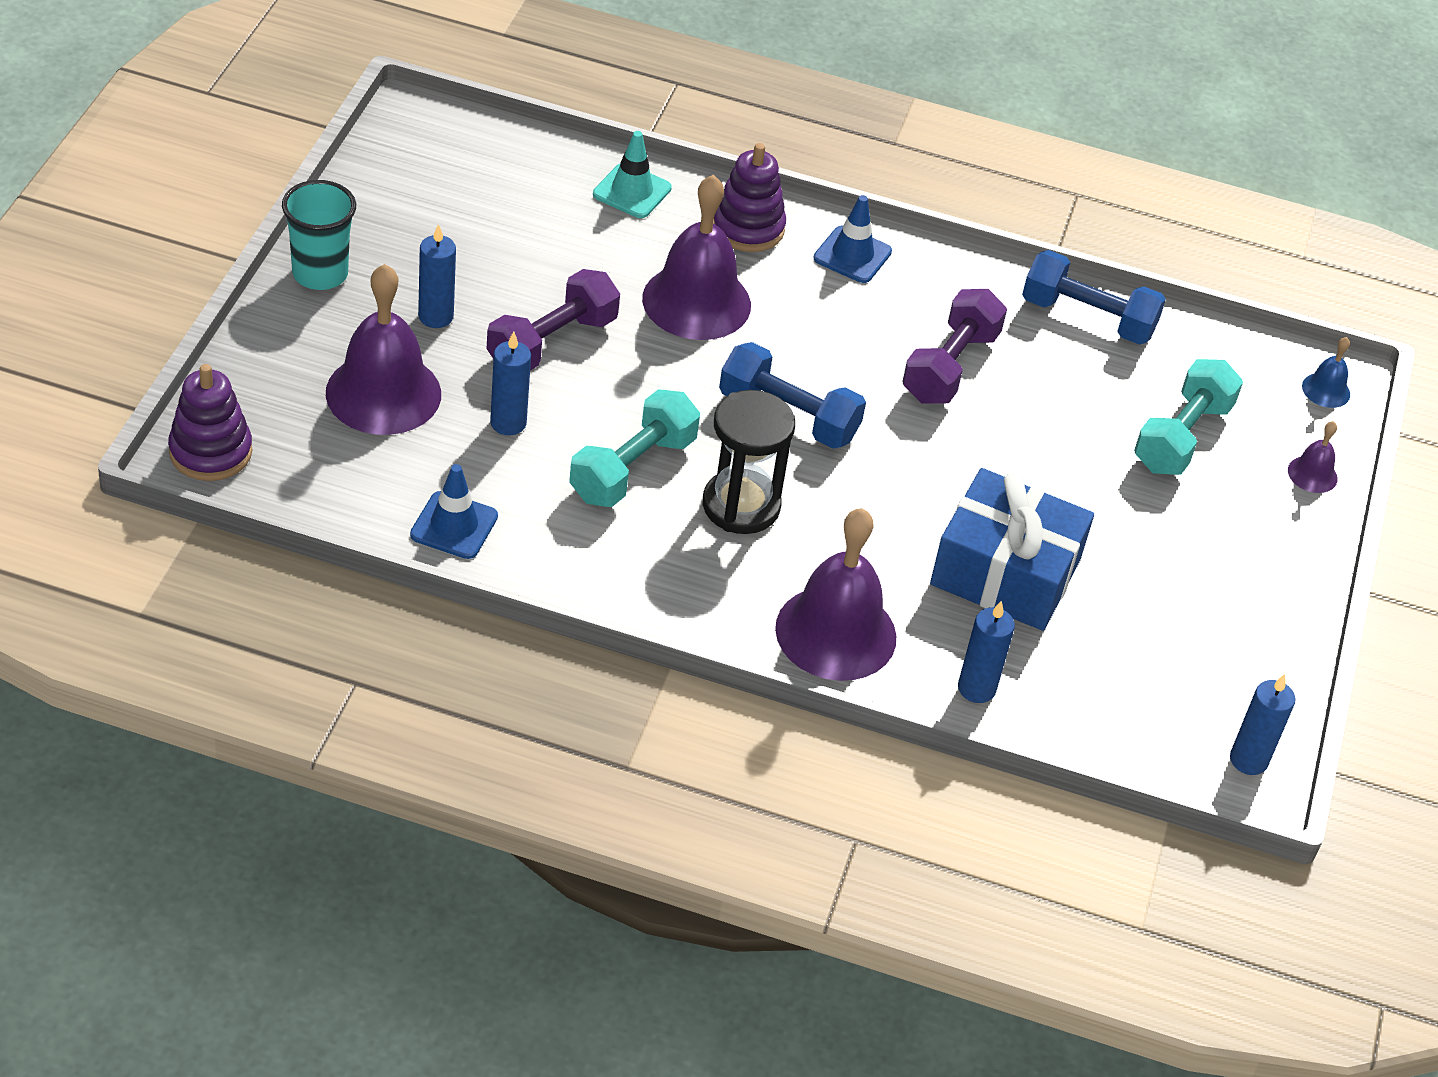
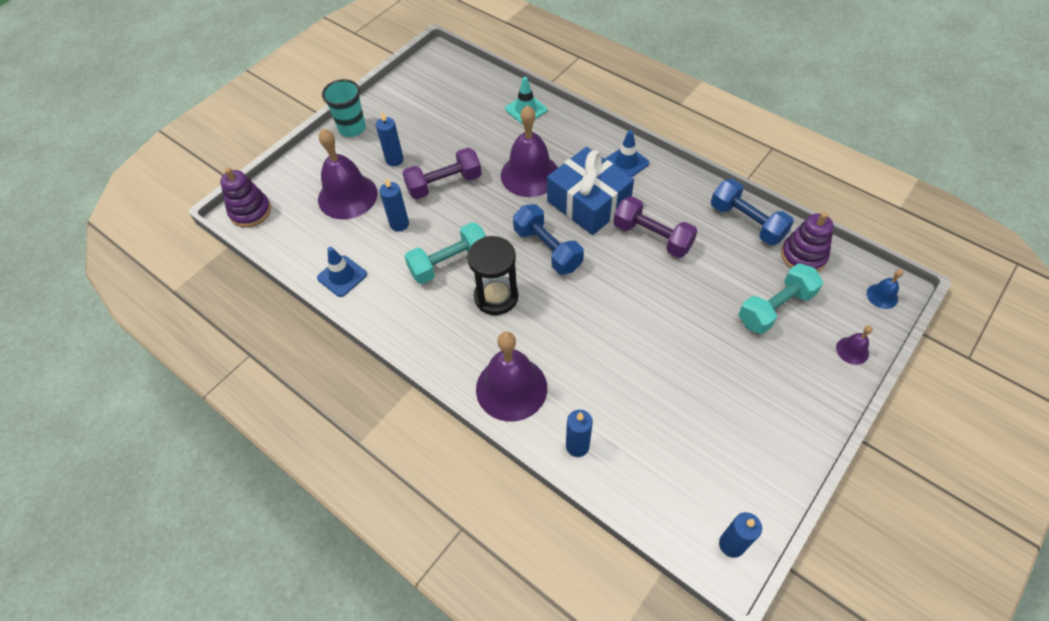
camera: 30 degrees right, 10 degrees up
(748, 228) = (576, 138): purple stacking toy -> purple stacking toy (803, 256)
(950, 366) = (652, 237): purple dumbbell -> purple dumbbell turned 75 degrees clockwise
(1005, 572) = (628, 372): blue gift -> blue gift (588, 202)

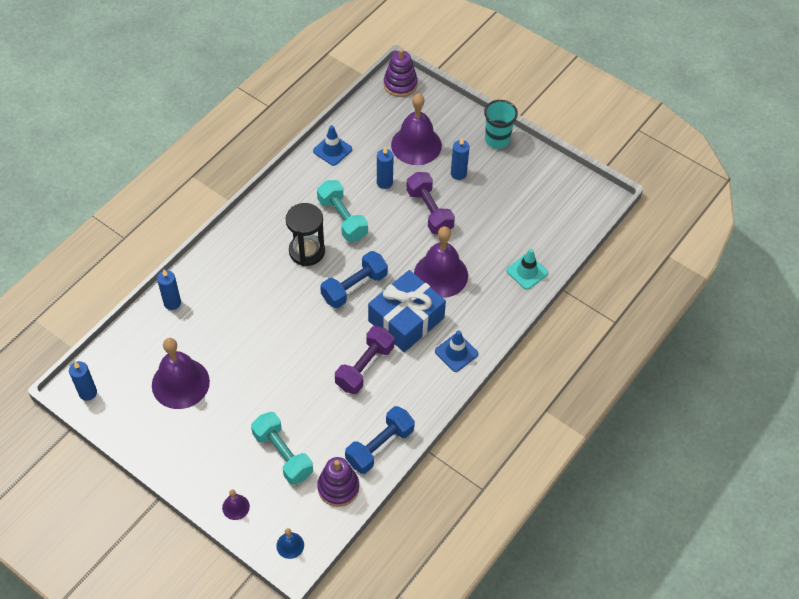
camera: 85 degrees right, 0 degrees up
(511, 388) = (223, 262): purple bell -> purple bell (180, 383)

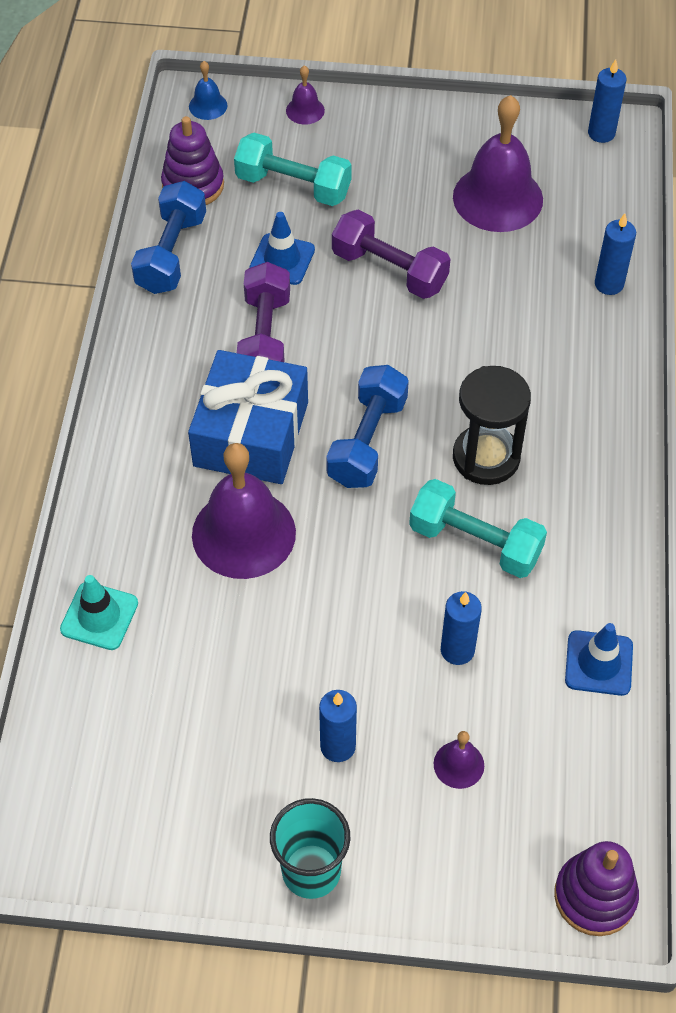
camera: 150 degrees right, 0 degrees up
(416, 145) = (458, 764): purple bell -> purple bell, size x0.45
(429, 211) = (339, 638): purple dumbbell -> purple dumbbell (389, 270)
(456, 352) = (141, 424): blue traffic cone -> blue traffic cone (282, 259)

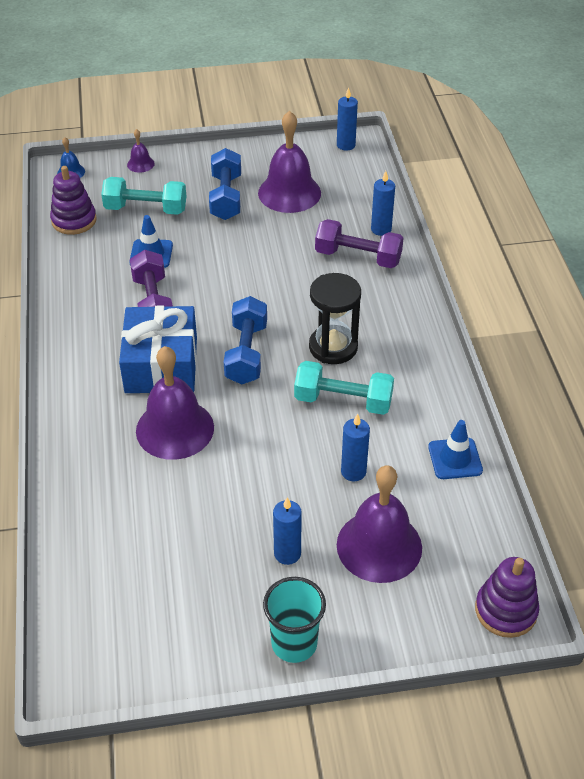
camera: 15 degrees left, 10 degrees down
(99, 616) = (81, 505): turquoise traffic cone -> none
(171, 253) = (70, 264): blue dumbbell -> blue dumbbell (226, 197)
(389, 270) = (229, 247): purple dumbbell -> purple dumbbell (358, 257)
(458, 764) = (379, 546): purple bell -> purple bell, size x2.23

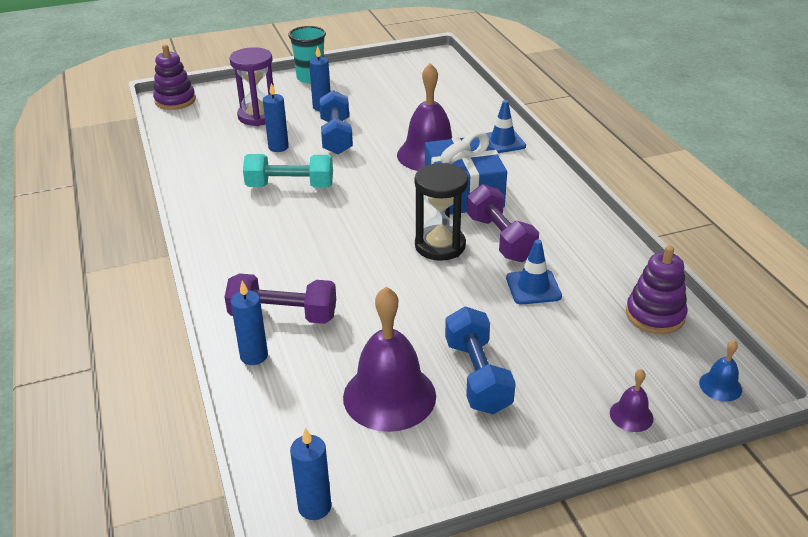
camera: 170 degrees right, 10 degrees down
(146, 209) = (576, 343): turquoise dumbbell -> none
(246, 353) = (387, 209): blue dumbbell -> blue dumbbell (336, 136)
(333, 347) = (303, 223): black hourglass -> black hourglass (440, 246)
(379, 546) = (258, 116): purple bell -> purple hourglass
(455, 459) = (195, 162): blue traffic cone -> blue traffic cone (502, 142)

